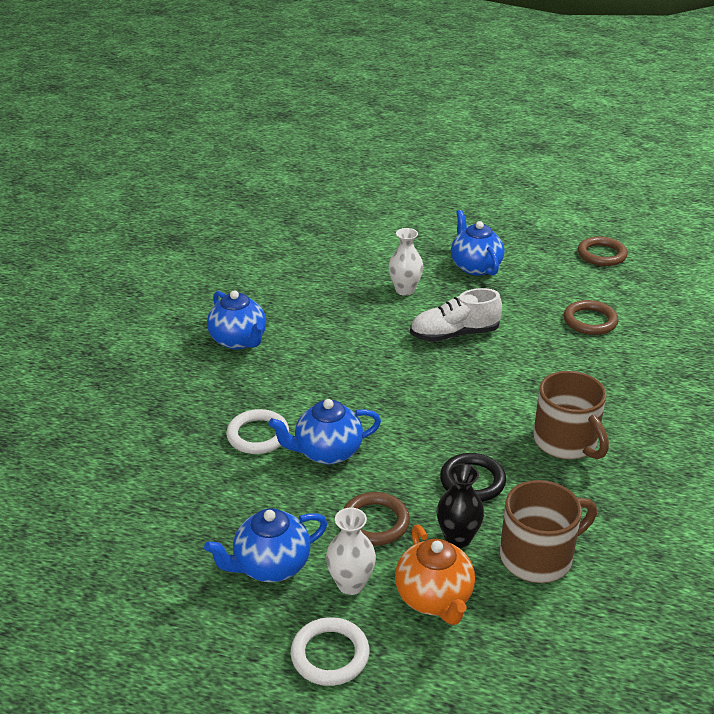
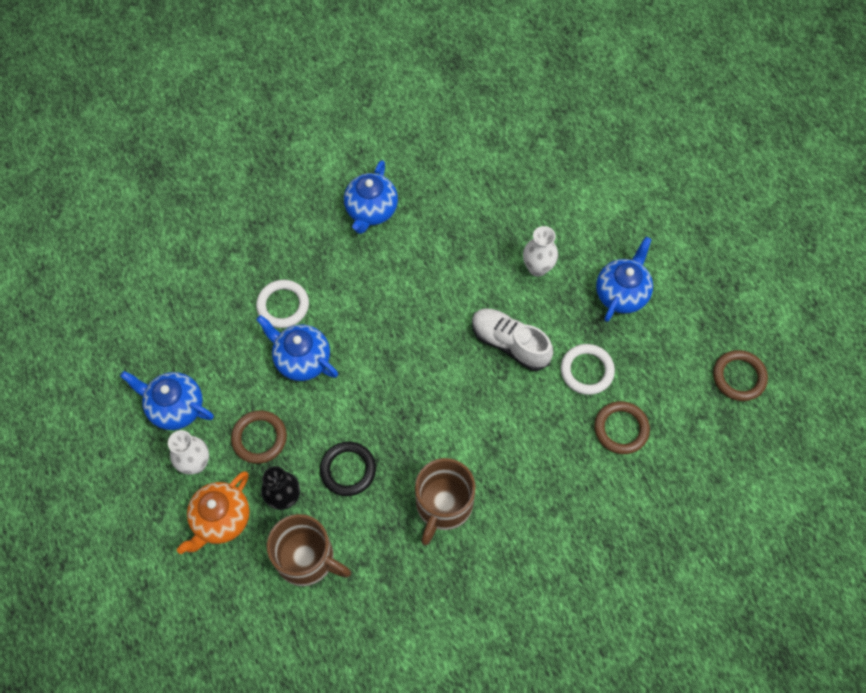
camera: 50 degrees right, 30 degrees up
(330, 655) = (133, 493): white ring -> white ring (586, 371)

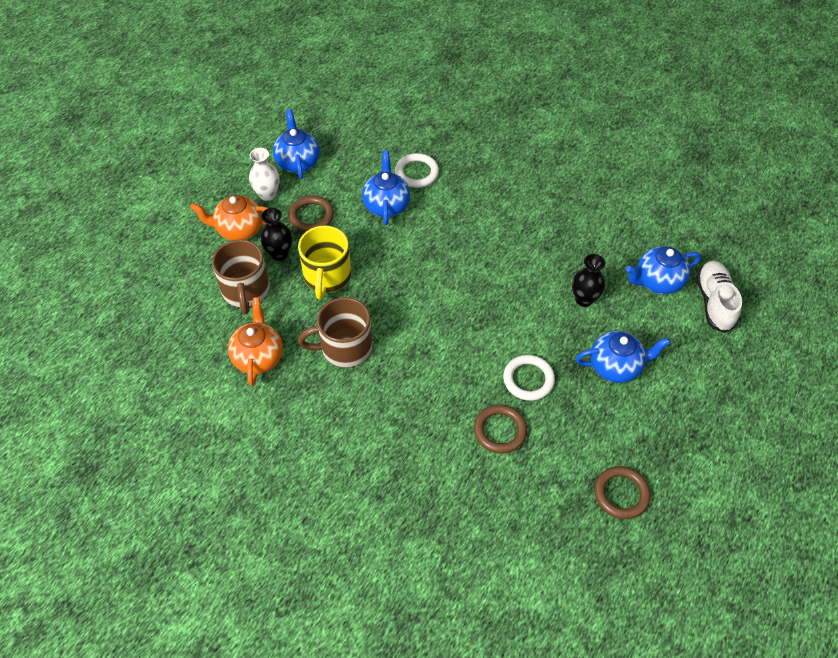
camera: 55 degrees right, 10 degrees down
(348, 470) = (327, 277): black ring -> yellow mug
(371, 211) = (532, 177): blue teapot -> blue teapot (657, 282)
(396, 592) = (258, 357): none -> orange teapot
(510, 343) = (505, 317): white shoe -> white shoe (714, 302)
(537, 268) = (584, 299): white vase -> black vase

